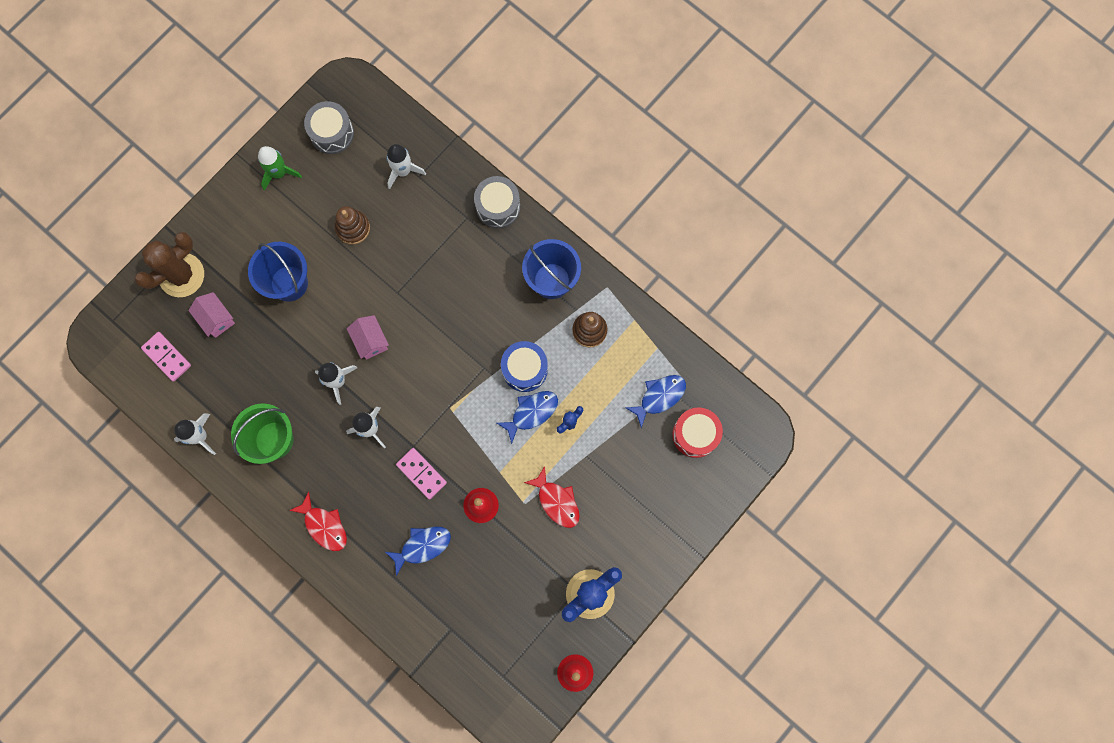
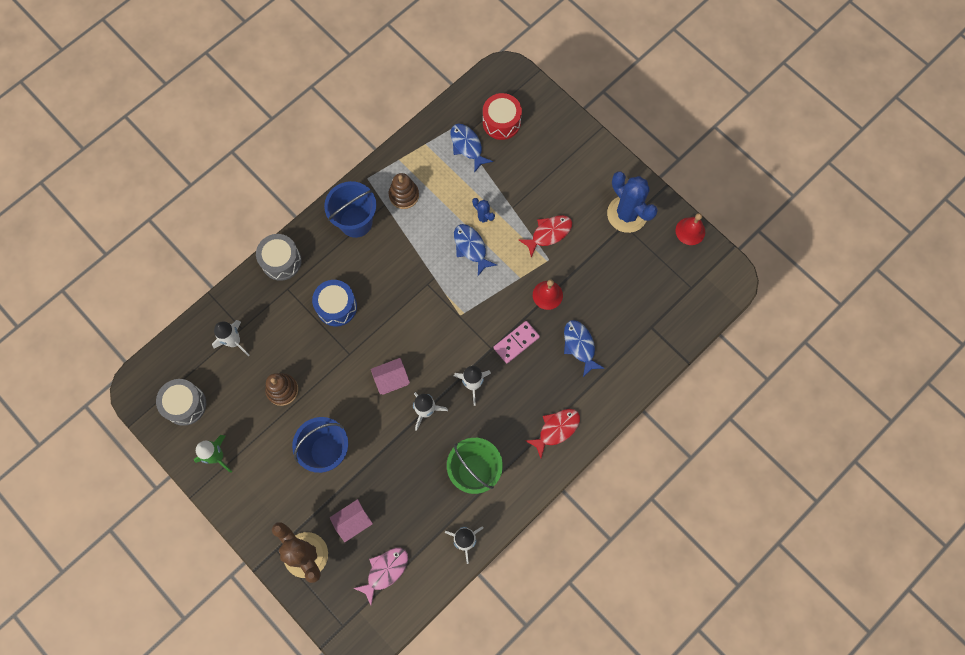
camera: 85 degrees left, 5 degrees down
(167, 357) = (385, 571): pink domino -> pink fish
(524, 369) = (432, 250): blue drum -> blue drum (336, 307)

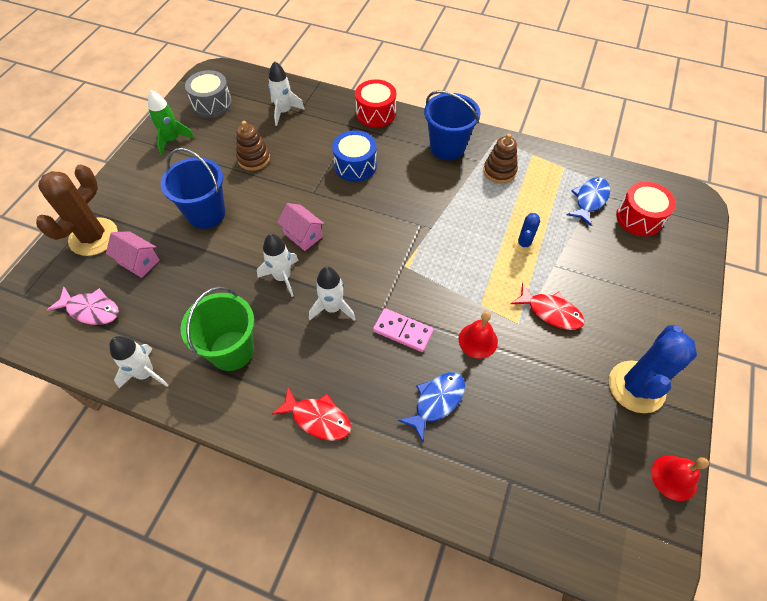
camera: 65 degrees right, 15 degrees down
(281, 261) = (376, 113): grey drum -> red drum
(471, 247) = (484, 246): blue fish -> none

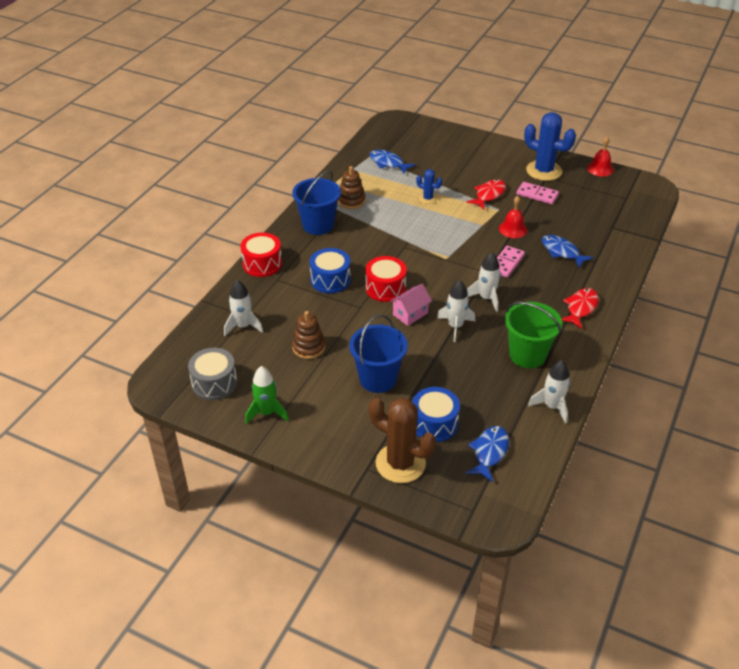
camera: 85 degrees left, 15 degrees down
(91, 310) = (489, 452): pink fish -> blue fish
(139, 262) = (434, 423): pink house -> blue drum
(569, 374) = (537, 195): none -> pink domino
(639, 218) = (408, 145): red drum -> red drum (385, 288)

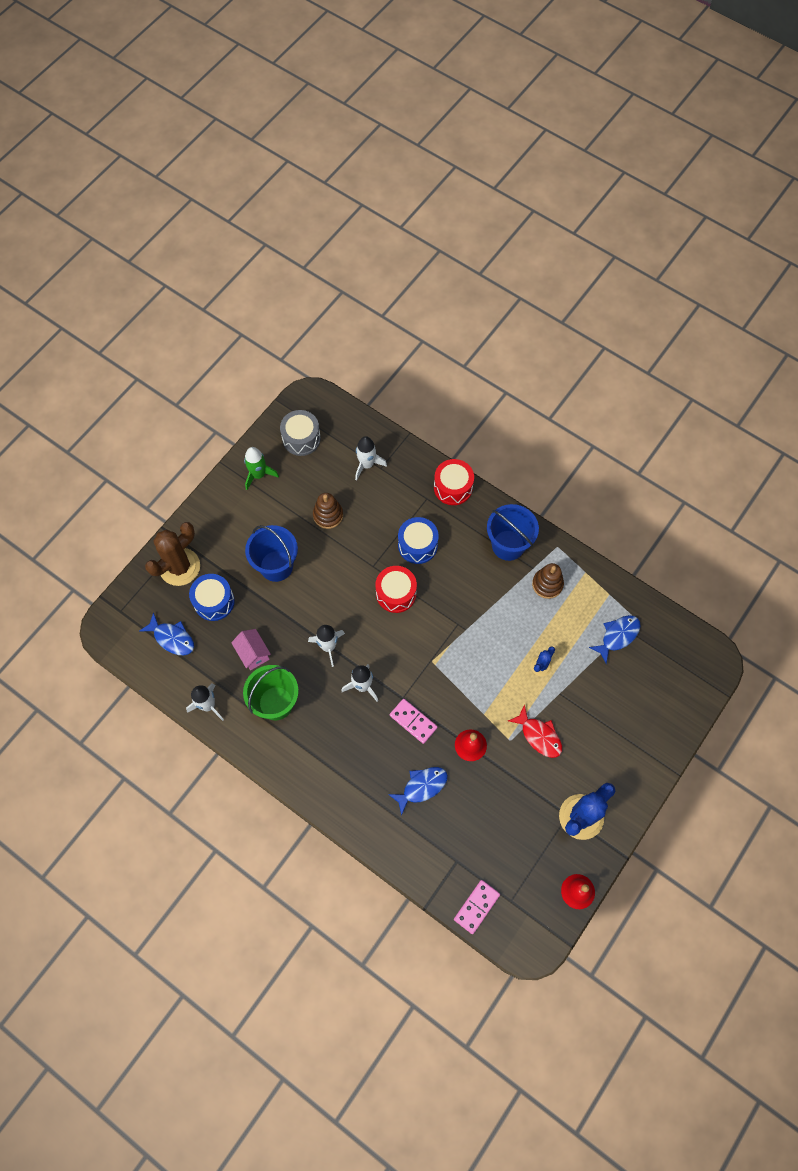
camera: 100 degrees right, 25 degrees up
(410, 314) = (354, 609): pink house -> pink house (253, 653)
(537, 195) = (532, 793): pink domino -> pink domino (476, 907)
(580, 308) = (329, 776): red fish -> none

